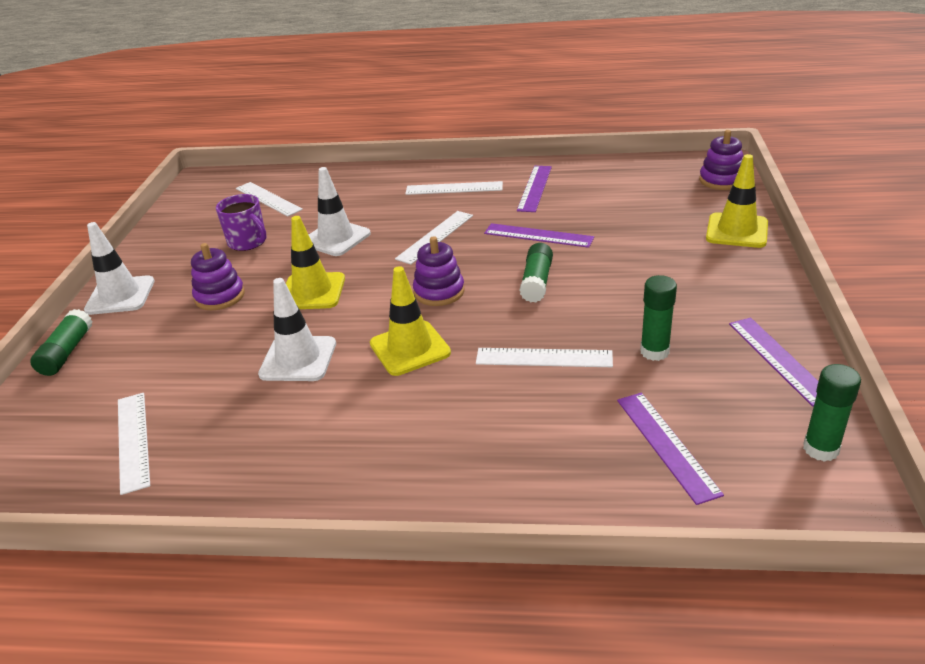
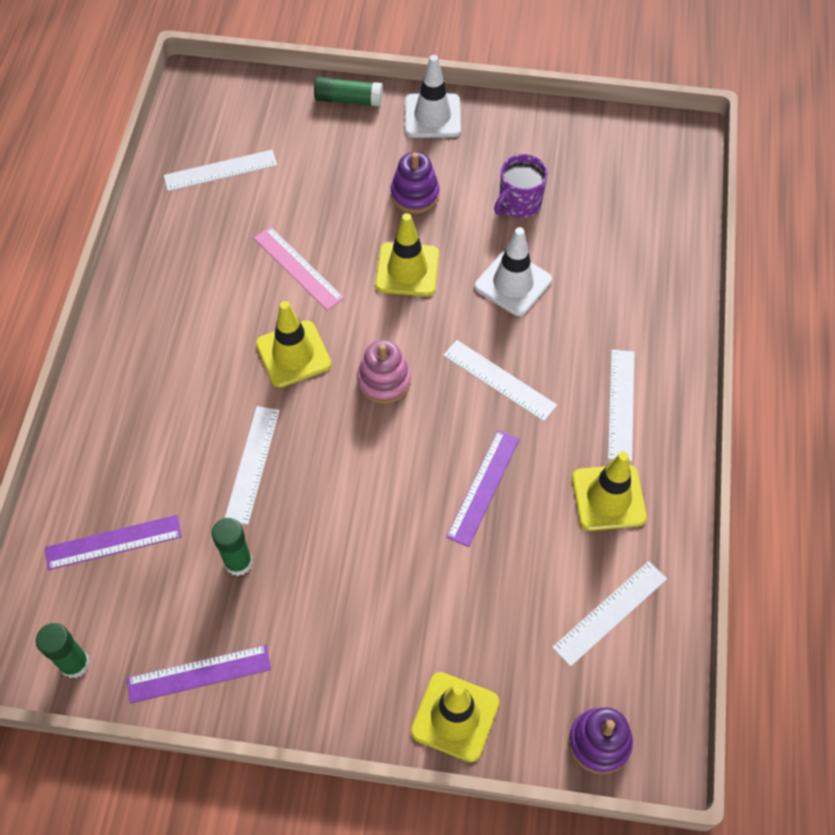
camera: 90 degrees right, 25 degrees up
(268, 199) = (620, 209): white ruler -> white ruler (610, 612)
(298, 359) = (298, 268): white traffic cone -> pink ruler
(439, 292) = (384, 380): purple stacking toy -> pink stacking toy
(534, 188) = (608, 498): purple ruler -> yellow traffic cone
(536, 282) = (384, 473): green glue stick -> none

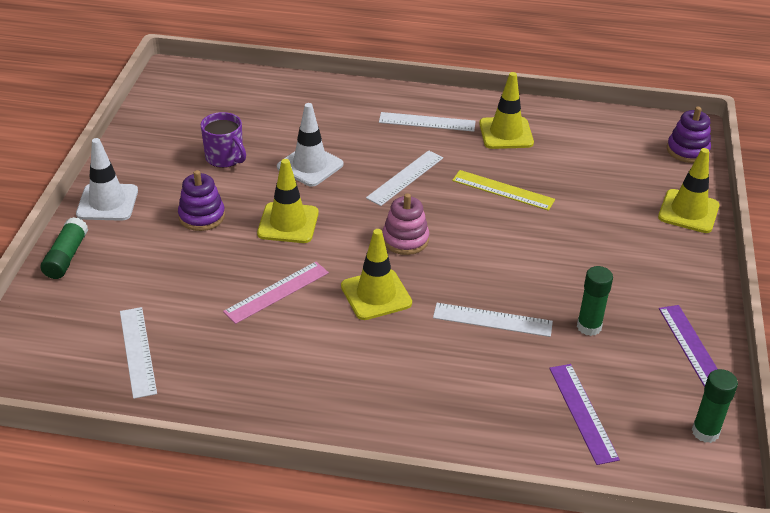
camera: 90 degrees left, 20 degrees down
(483, 487) = (503, 190): purple ruler -> yellow ruler
(610, 612) = (595, 139): white ruler -> none

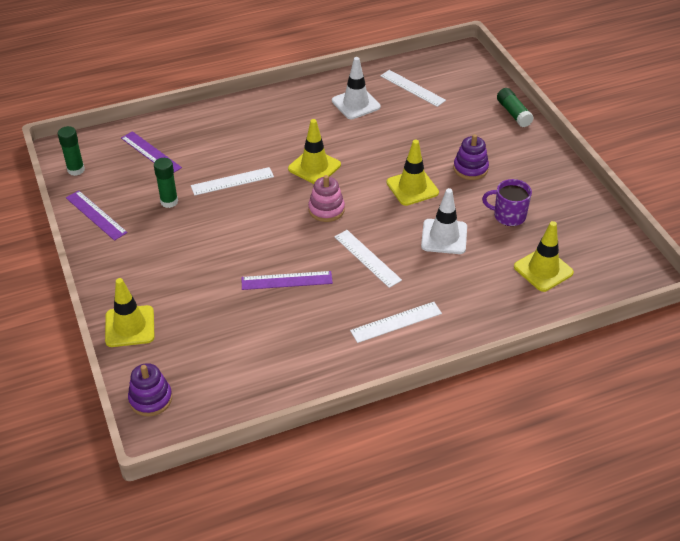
camera: 150 degrees right, 5 degrees up
(107, 202) = (538, 152): white traffic cone -> white traffic cone (356, 104)
(276, 292) = (374, 144): pink ruler -> none
(405, 178) = (367, 258): white ruler -> white ruler turned 45 degrees counterclockwise
(503, 190) = (286, 280): yellow ruler -> purple ruler
(506, 133) = (322, 341): yellow traffic cone -> yellow traffic cone (543, 270)

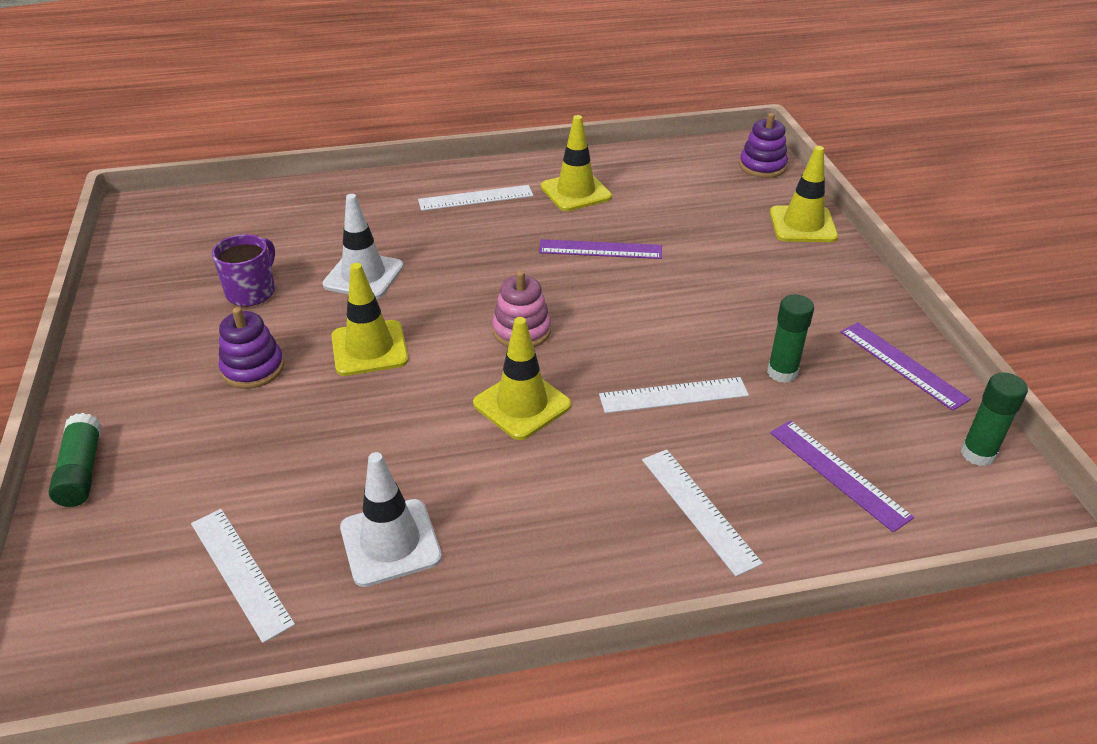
camera: 170 degrees left, 5 degrees down
(367, 258) = (484, 262): white ruler -> white ruler (699, 509)
(508, 216) = (252, 292): purple mug -> purple mug turned 90 degrees counterclockwise
(543, 270) = (262, 227): yellow traffic cone -> yellow traffic cone (576, 192)

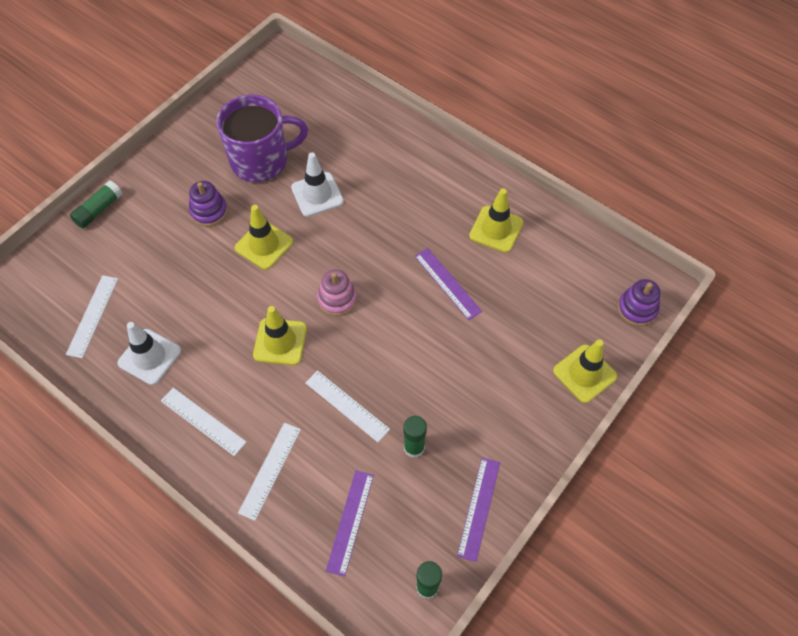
camera: 50 degrees right, 20 degrees up
(252, 292) = (261, 160): purple mug -> purple mug, size x1.83
(476, 198) = (438, 186): white ruler -> white ruler (203, 421)

